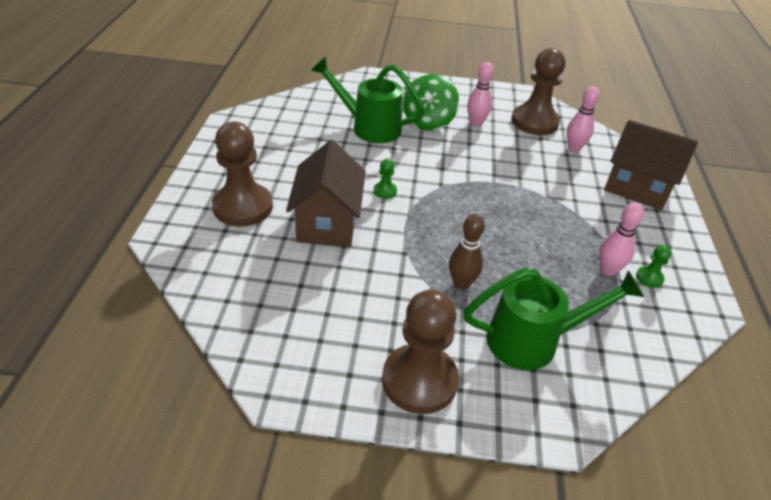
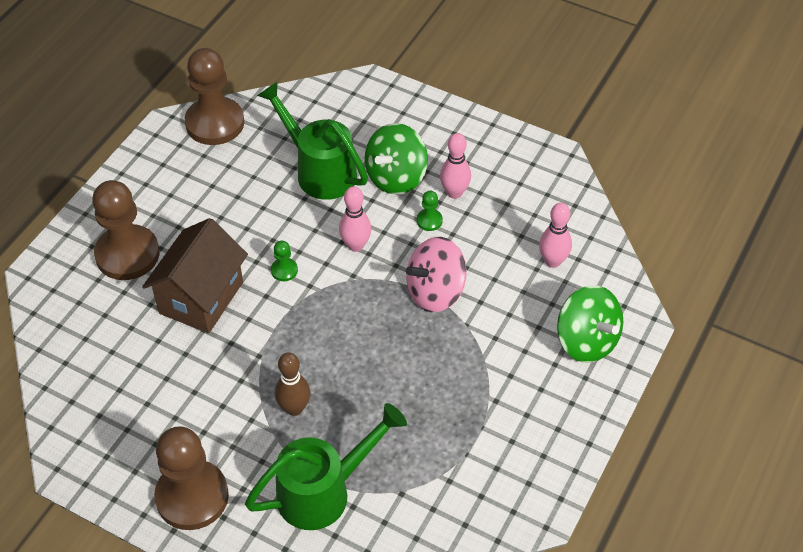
camera: 25 degrees right, 10 degrees up
(510, 181) = (435, 292): none -> pink spinning top
(533, 341) = (323, 491): green watering can -> green watering can turned 45 degrees counterclockwise
(534, 122) = (532, 207): brown pawn -> brown pawn (215, 123)
(608, 270) = (461, 438): pink bowling pin -> pink bowling pin (355, 245)
(637, 188) = (586, 341): brown house -> green spinning top
(649, 278) = (501, 460): green pawn -> green pawn (429, 220)

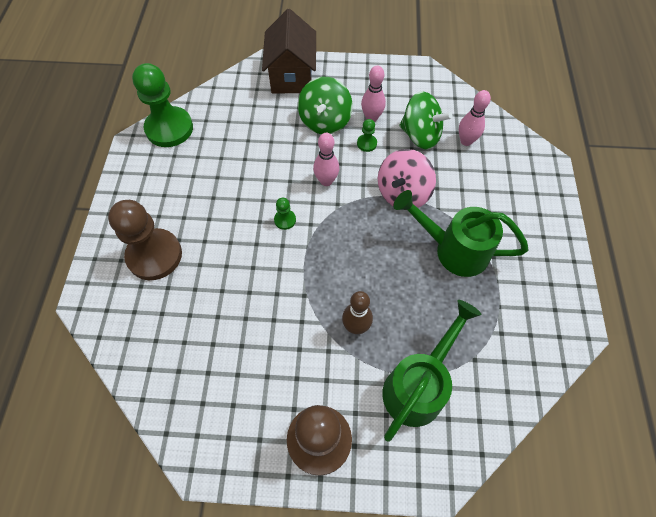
camera: 25 degrees left, 10 degrees up
(201, 297) = (233, 267): brown house -> brown house (291, 76)
(215, 123) = (169, 128): brown pawn -> green pawn
(319, 171) = (268, 136): green watering can -> green watering can (453, 250)
(586, 341) = (524, 188): green spinning top -> green spinning top (420, 136)

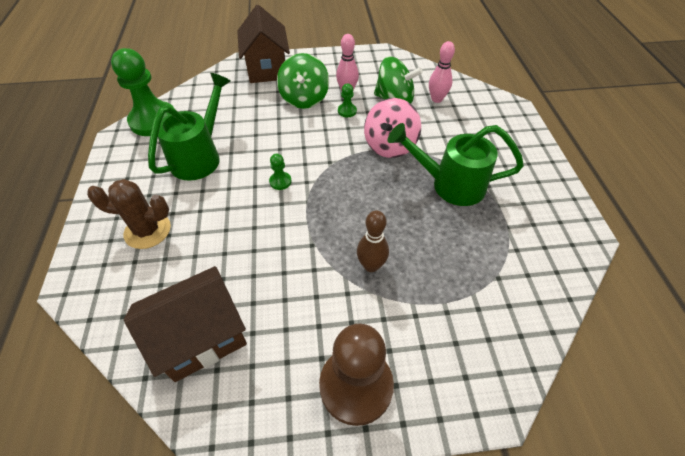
camera: 10 degrees left, 10 degrees down
(154, 255) = (147, 231): brown pawn -> brown cactus
(193, 371) = (201, 337): none -> brown house
(326, 181) = (315, 144): pink bowling pin -> none
(418, 385) = (449, 311): green watering can -> green watering can (200, 156)

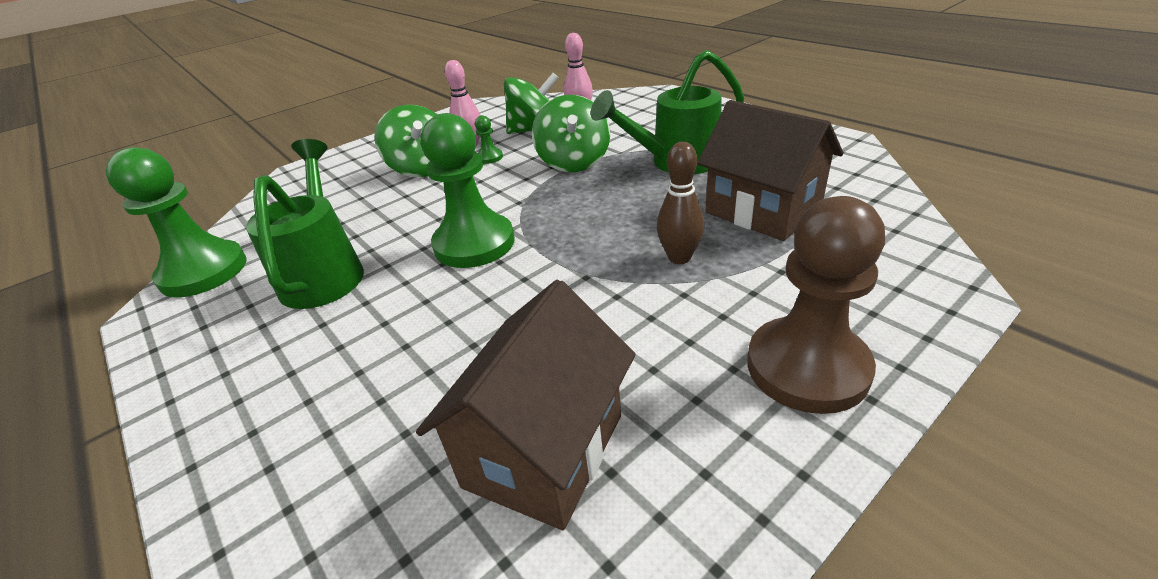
camera: 30 degrees left, 15 degrees down
(147, 231) = (315, 385): brown cactus -> none
(267, 69) = (340, 164): brown house -> brown house (762, 211)
(280, 181) = (474, 244): green pawn -> green pawn, size x2.39
(390, 145) = (574, 162): pink spinning top -> green spinning top

